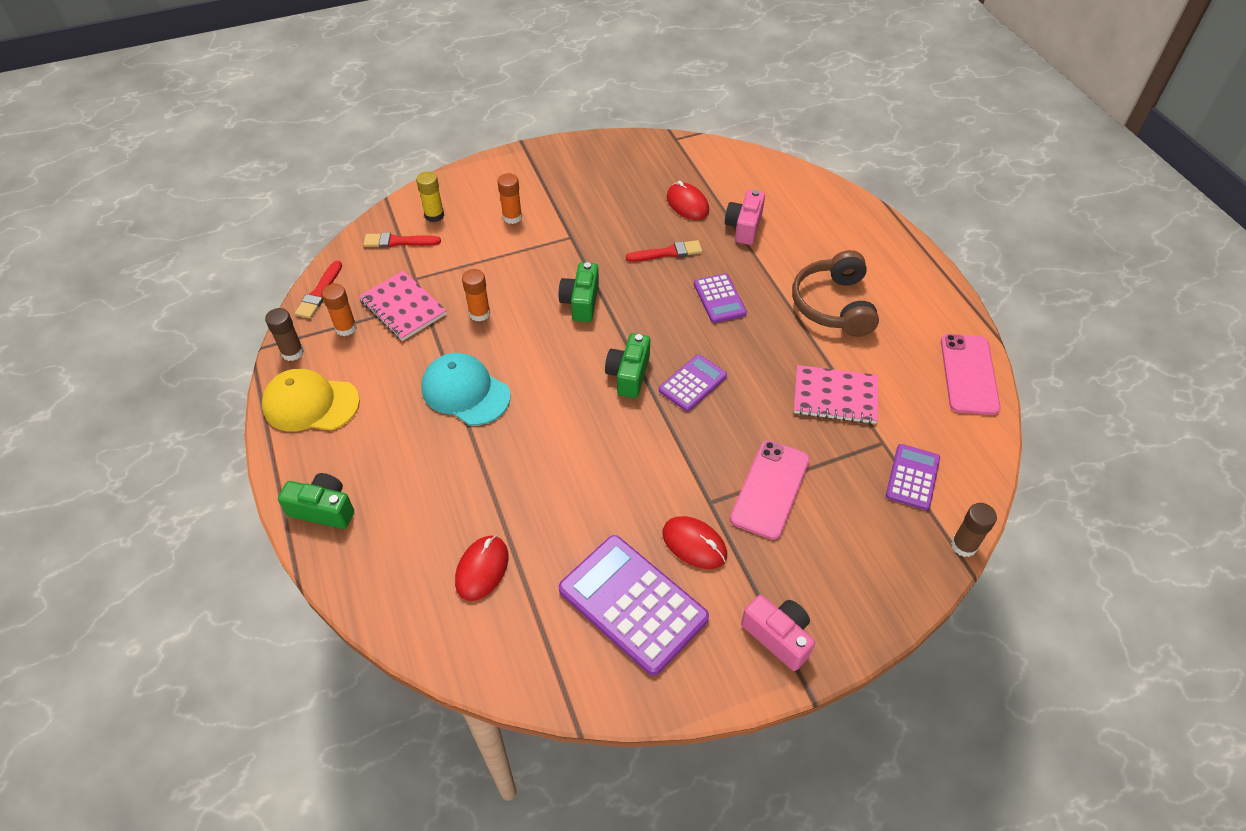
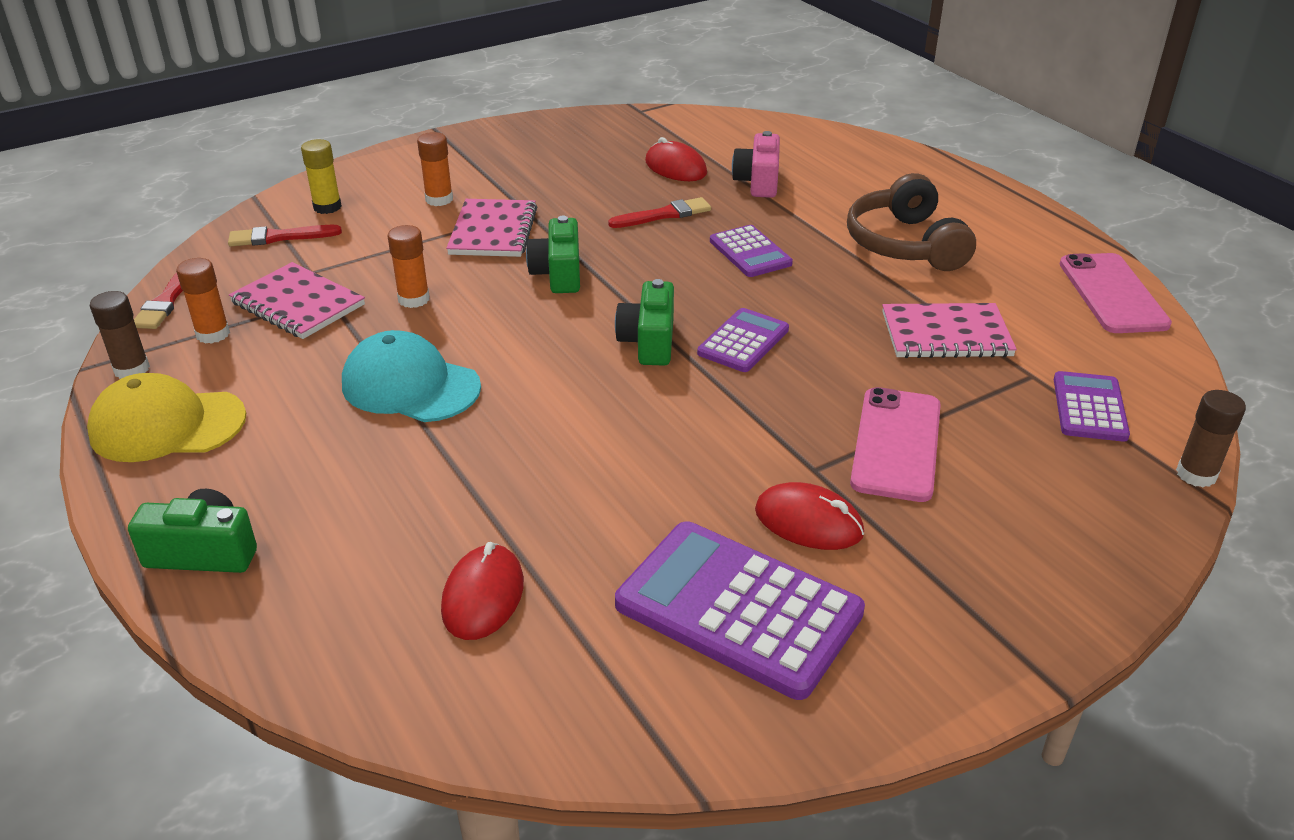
camera: 10 degrees left, 15 degrees down
(544, 254) = (493, 231): none -> pink notebook
(778, 636) = (978, 620): pink camera -> none

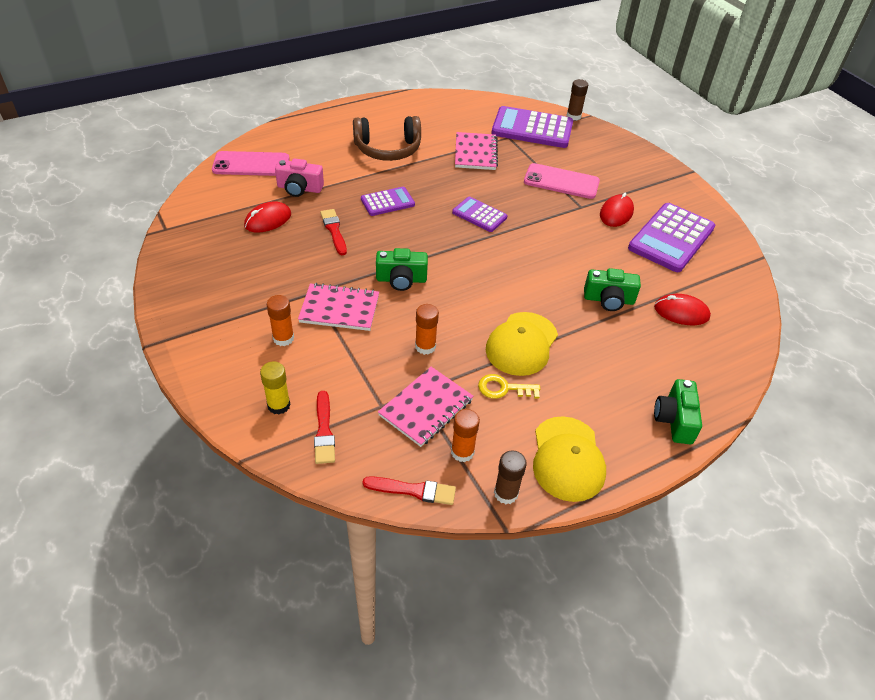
camera: 90 degrees left, 10 degrees up
(318, 368) = (503, 388): none -> yellow key
(410, 386) = (521, 344): turquoise cap -> yellow cap
(649, 342) = (478, 248): green camera -> green camera (608, 300)
(1089, 407) = (532, 129): purple calculator -> purple calculator, size x1.81
(1112, 294) = (443, 102): pink phone -> pink phone (251, 164)

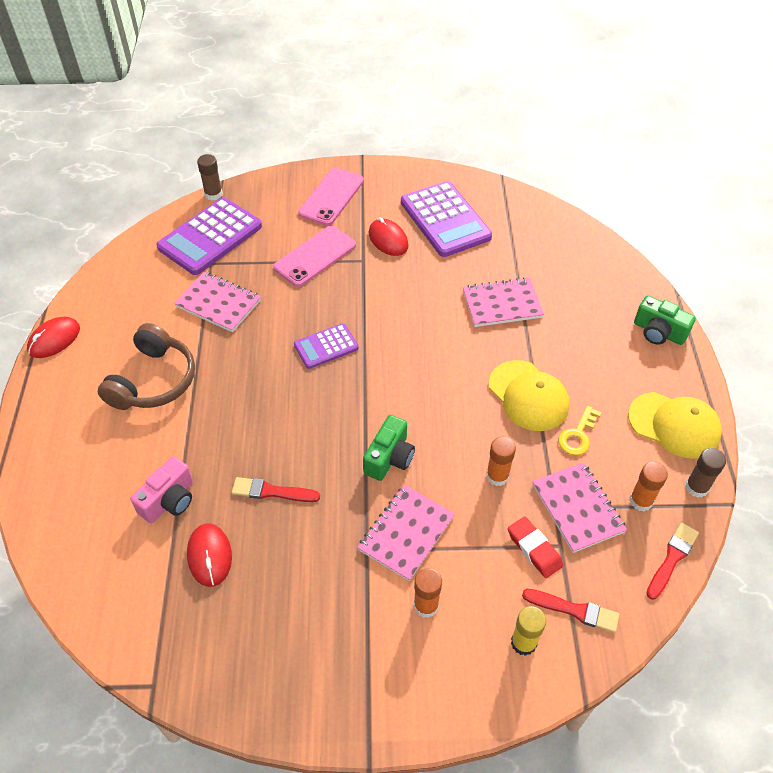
camera: 60 degrees left, 5 degrees up
(251, 164) = (80, 539): pink phone -> pink phone (331, 197)
(368, 389) = (534, 549): none -> red eraser
(387, 202) = (252, 420): purple calculator -> none
(608, 300) = (502, 304): green camera -> pink notebook
(681, 312) = (541, 263): red mouse -> red mouse (54, 339)

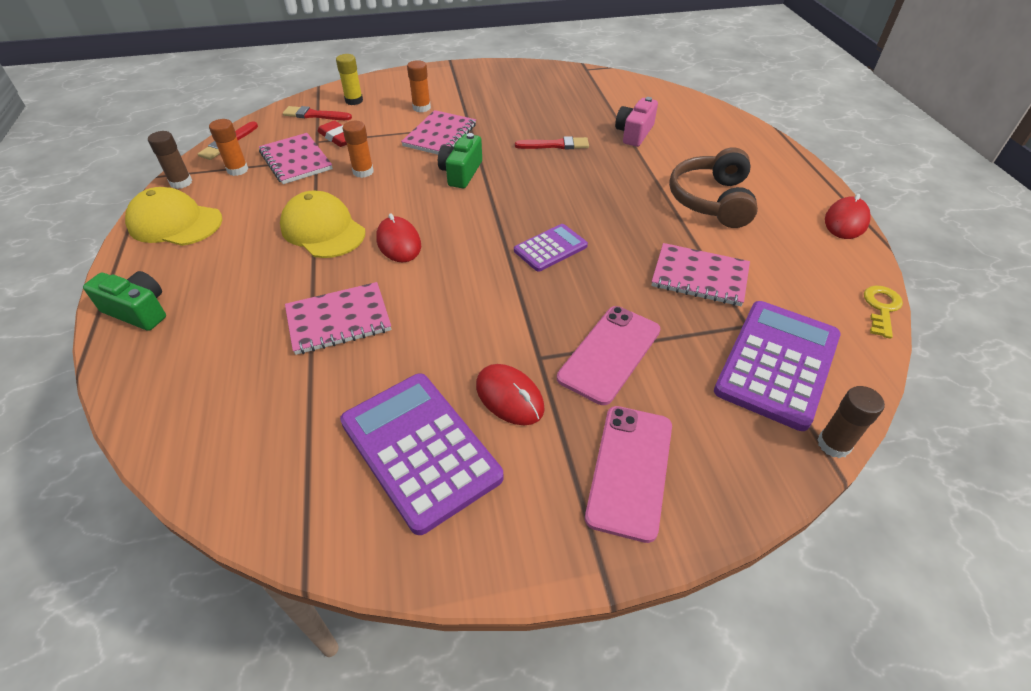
camera: 170 degrees right, 5 degrees down
(209, 556) = (584, 113): red mouse -> red mouse (398, 243)
(578, 435) = (279, 205): yellow key -> yellow key (881, 308)

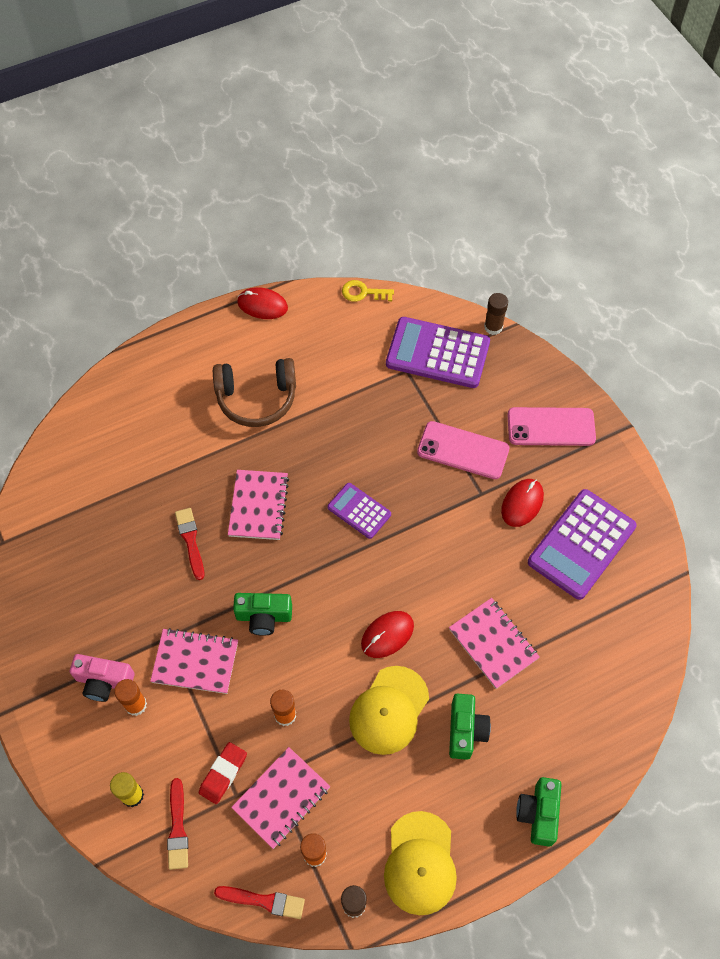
camera: 105 degrees left, 15 degrees up
(263, 276) = (465, 730): none -> green camera
(634, 133) = (151, 471): pink camera -> pink camera (104, 681)
(699, 277) = (363, 401): pink notebook -> pink notebook (258, 506)

